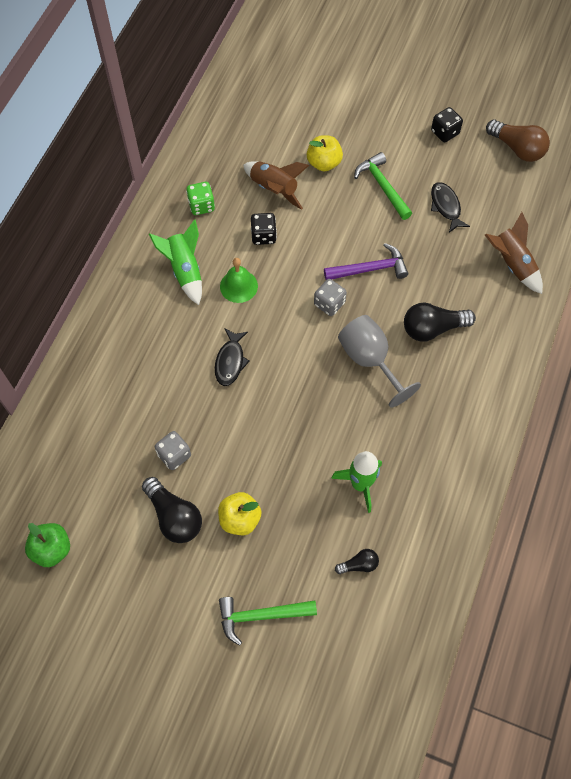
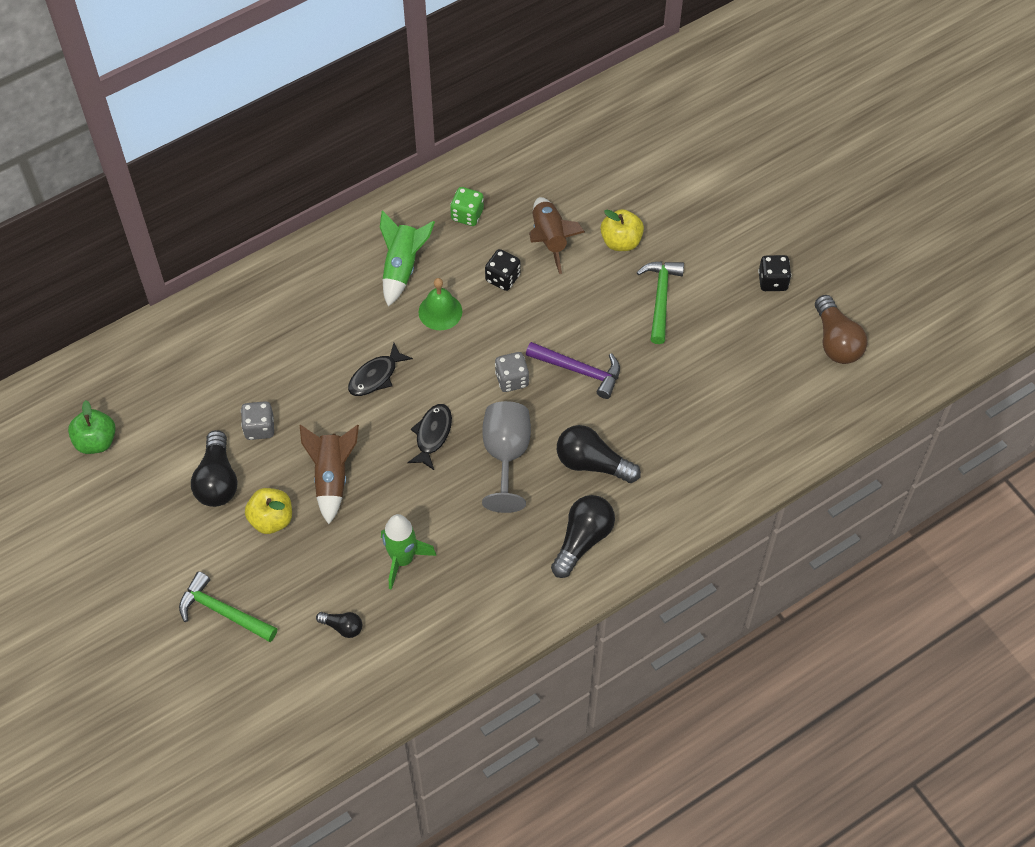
camera: 35 degrees right, 5 degrees down
(446, 206) = (708, 355): black fish -> black fish (432, 435)
(471, 386) = (583, 540): none -> black light bulb
(512, 264) = (727, 451): brown rocket -> brown rocket (332, 477)

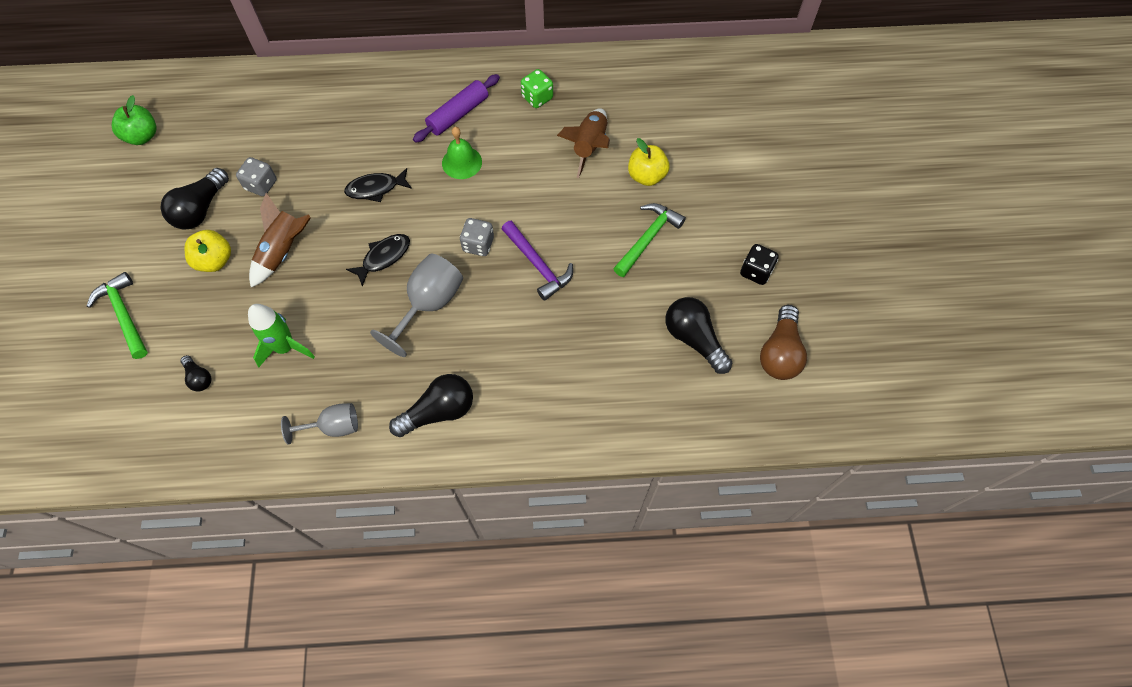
camera: 30 degrees right, 5 degrees up
(402, 267) = (458, 114): green rocket -> purple rolling pin
(499, 602) = (333, 427): none -> grey goblet
(502, 278) = (529, 160): black dice -> none
(592, 463) = (493, 349): black light bulb -> black light bulb (694, 339)

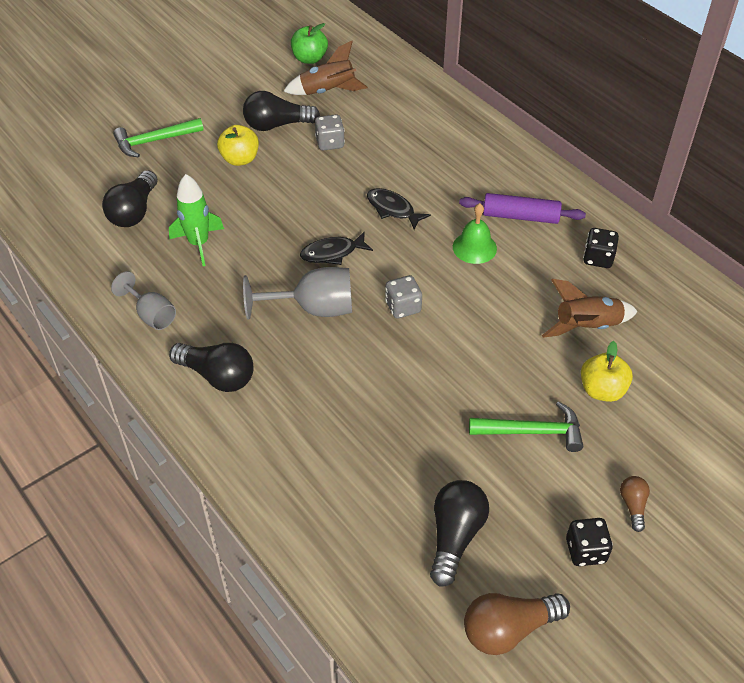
camera: 55 degrees right, 15 degrees down
(124, 314) = (154, 141): green hammer -> green hammer turned 135 degrees counterclockwise
(199, 378) = (134, 211): black light bulb -> black light bulb, size x1.87
(283, 251) = (283, 191): brown rocket -> brown rocket (328, 91)
(383, 257) = (332, 253): black fish -> black fish turned 150 degrees clockwise
(537, 97) = (598, 258): green dice -> black dice
(538, 265) = (422, 362): purple hammer -> none
(743, 222) = (633, 505): none -> brown light bulb

